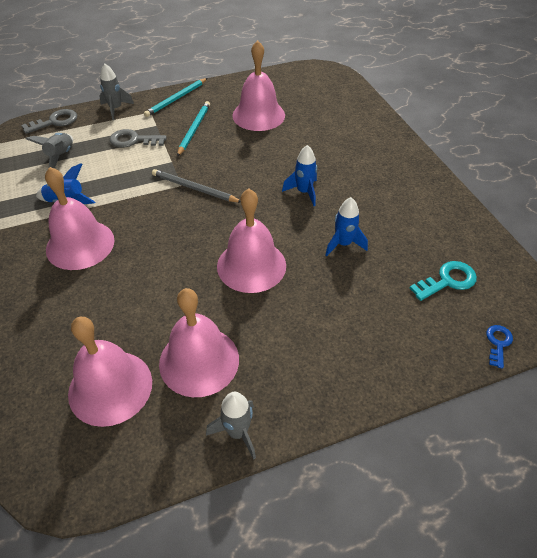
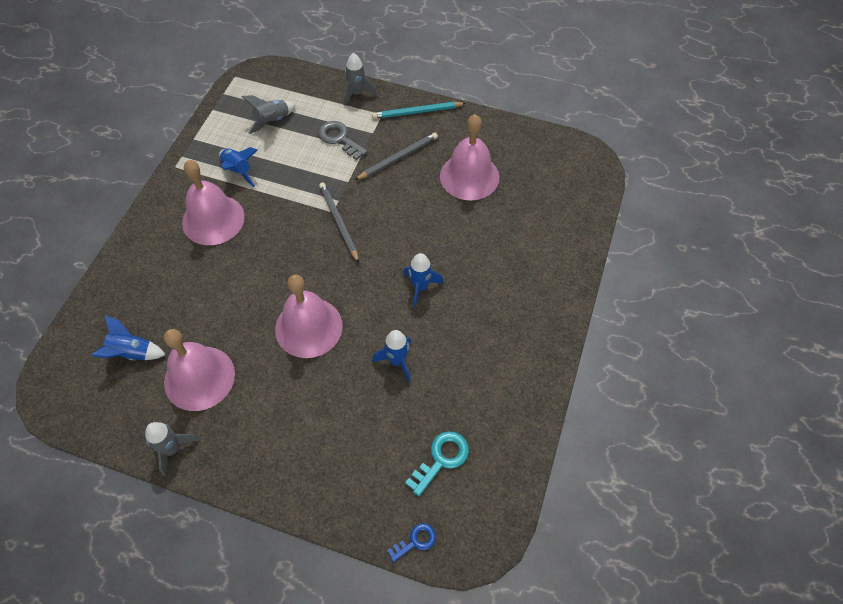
camera: 40 degrees right, 10 degrees up
(55, 122) = (299, 79): grey key -> none
(110, 387) = (132, 353): pink bell -> blue rocket
(194, 129) = (398, 158): turquoise pencil -> grey pencil
(448, 281) = (441, 459): turquoise key -> turquoise key turned 60 degrees counterclockwise

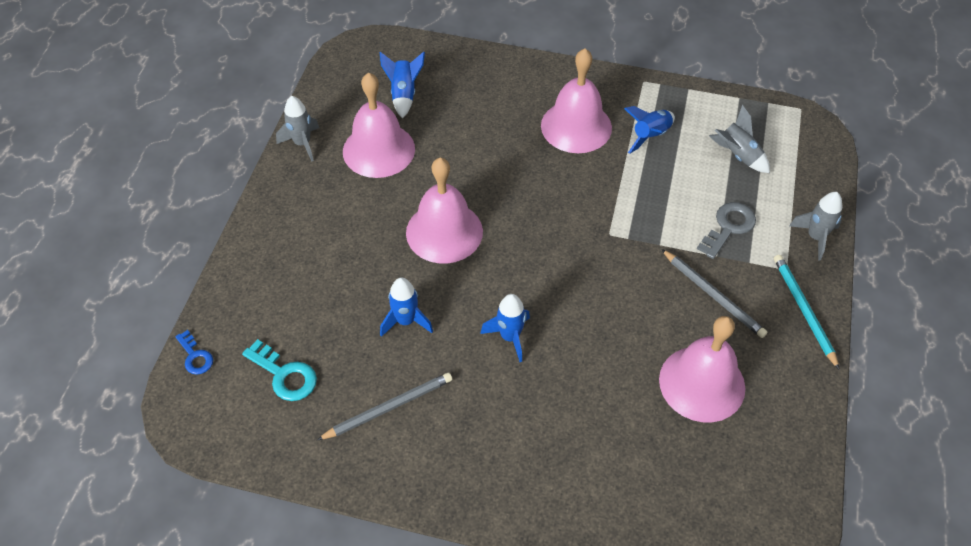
camera: 85 degrees right, 5 degrees down
(338, 222) = (594, 242): grey pencil -> grey pencil (388, 407)

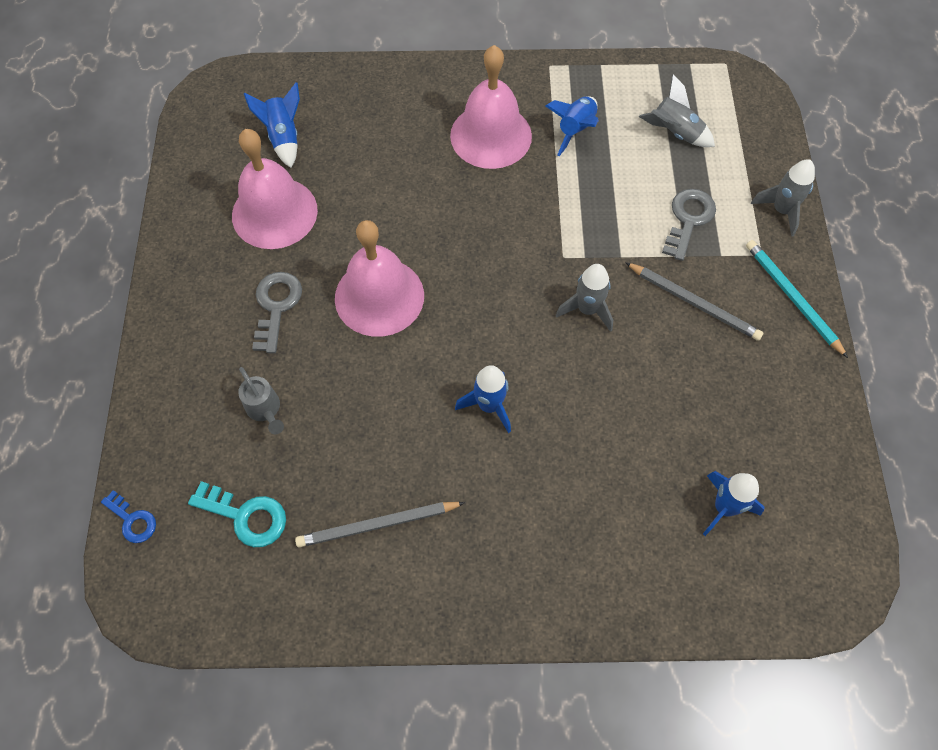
camera: 15 degrees left, 10 degrees up
(302, 143) = (182, 224): grey rocket -> grey rocket (587, 309)
(325, 298) = (265, 410): none -> grey watering can
(358, 221) = (276, 306): none -> grey key
(388, 407) = (377, 525): grey pencil -> grey pencil turned 150 degrees counterclockwise
(406, 321) = (367, 415): blue rocket -> blue rocket (724, 507)
(702, 383) = (710, 408): pink bell -> none

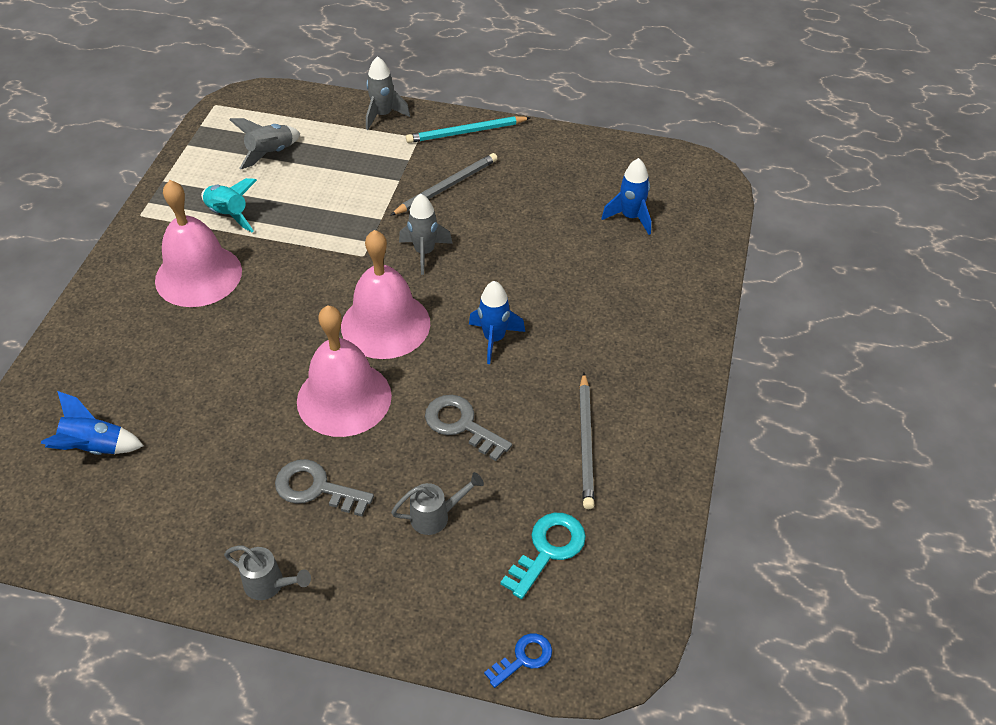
camera: 75 degrees left, 15 degrees down
(176, 304) = (270, 585): none -> grey watering can
(274, 212) = (194, 472): pink bell -> pink bell (385, 324)
(575, 130) = (228, 215): blue rocket -> turquoise rocket
(688, 219) = (364, 169): grey key -> grey key (461, 425)

